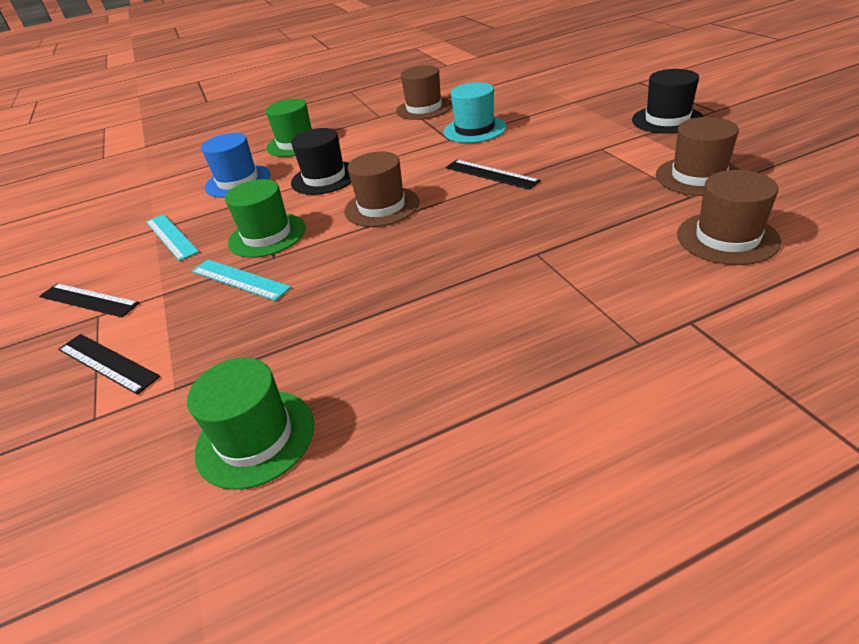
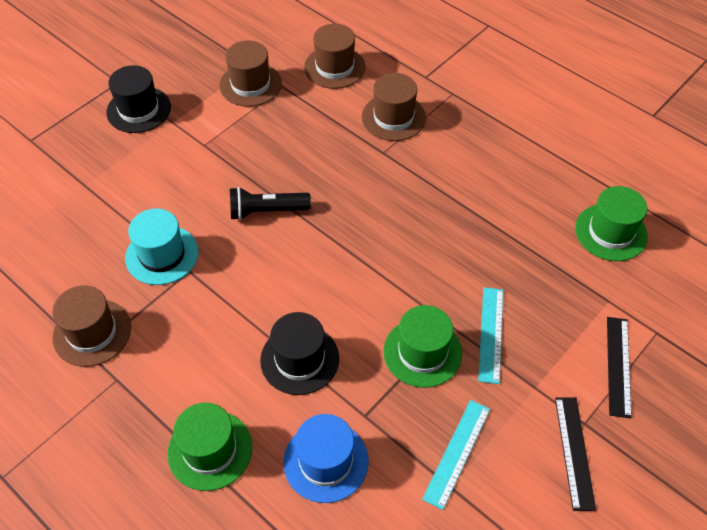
camera: 120 degrees left, 15 degrees up
(382, 207) = (346, 276): brown hat -> brown hat (393, 117)
(491, 174) = (267, 211): black ruler -> black flashlight

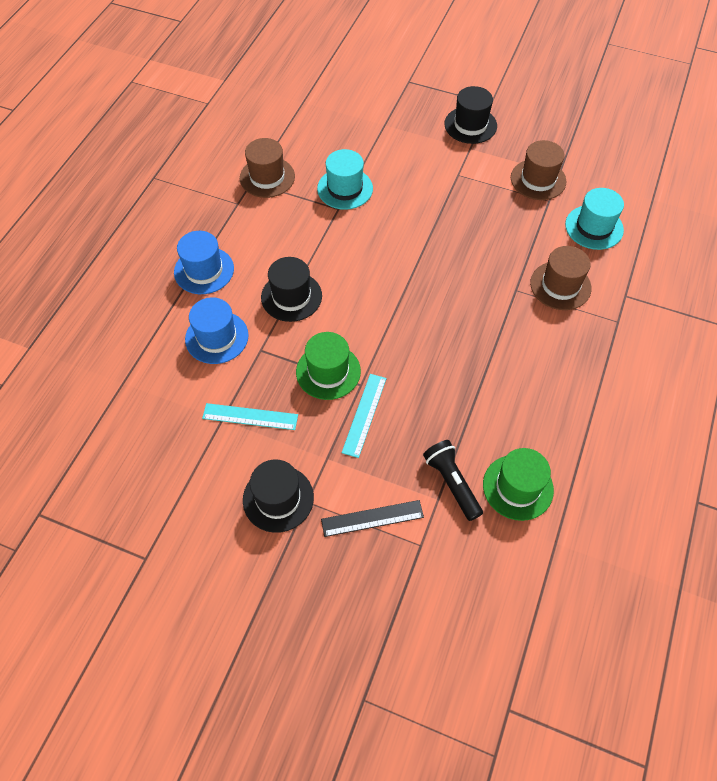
camera: 70 degrees right, 5 degrees up
(210, 450) = (204, 270): green hat -> blue hat
(267, 211) = (414, 234): black flashlight -> black flashlight (452, 483)
(334, 67) = (594, 227): brown hat -> turquoise hat
(491, 334) = (364, 414): turquoise ruler -> turquoise ruler turned 60 degrees counterclockwise
(574, 452) = (278, 498): black ruler -> black hat

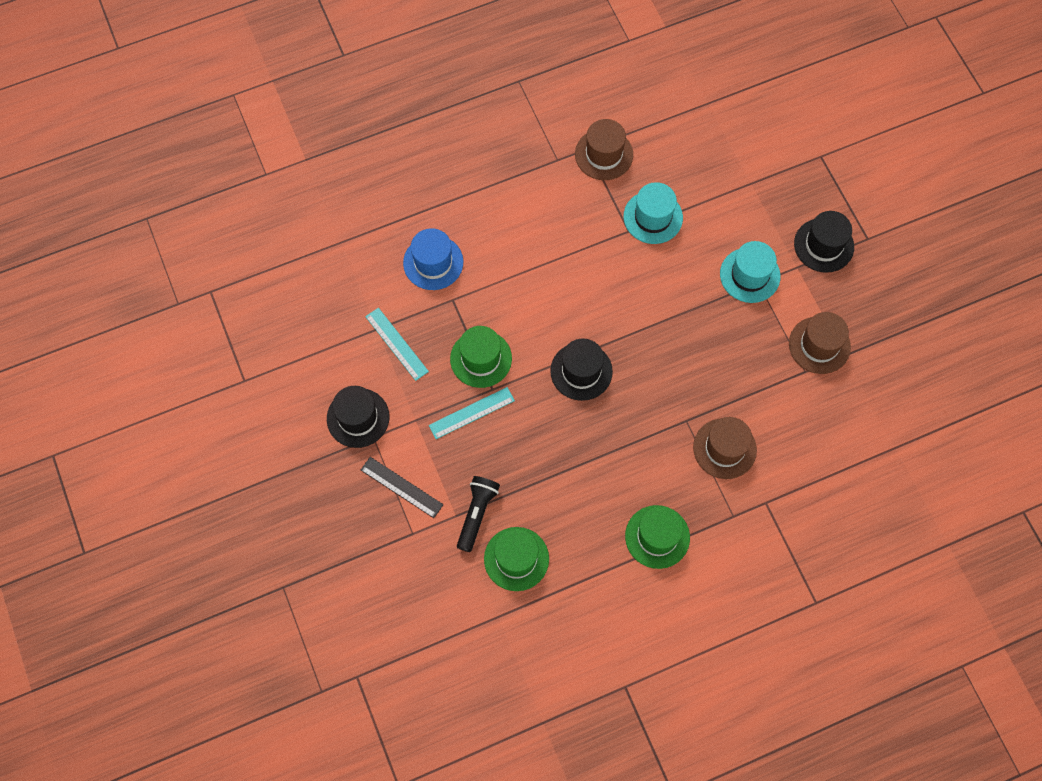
camera: 45 degrees right, 10 degrees up
(204, 270) = (476, 199): blue hat -> none
(291, 296) = (516, 276): black hat -> black hat (581, 371)
(590, 379) = (657, 536): none -> green hat
(594, 227) = (813, 426): turquoise hat -> turquoise hat (750, 275)

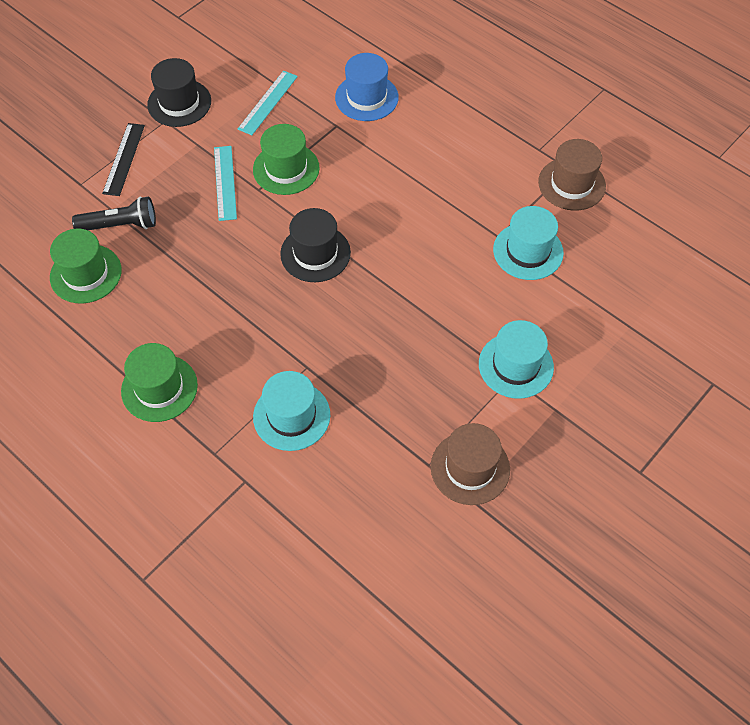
camera: 65 degrees right, 10 degrees down
(471, 413) = (225, 182): turquoise ruler -> turquoise ruler turned 45 degrees clockwise
(724, 448) = (291, 416): brown hat -> turquoise hat
(823, 245) = (601, 427): black hat -> none

